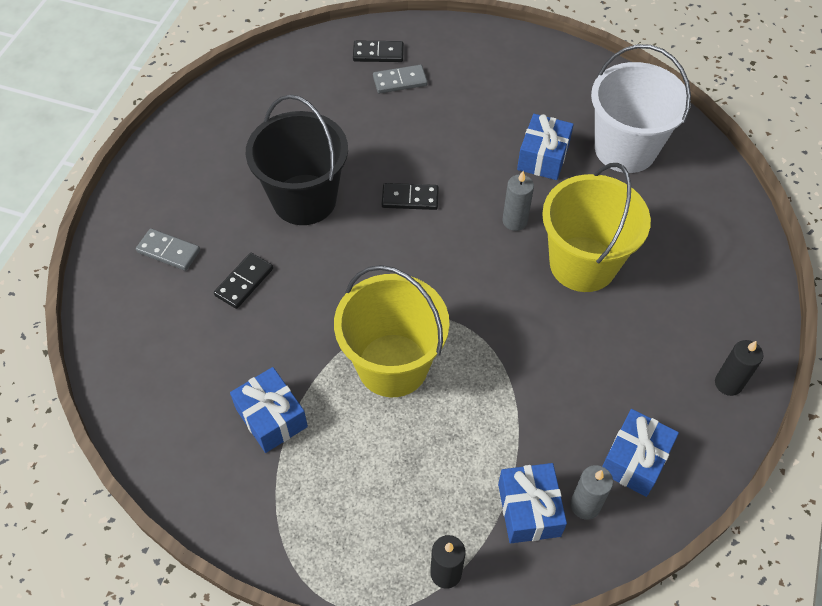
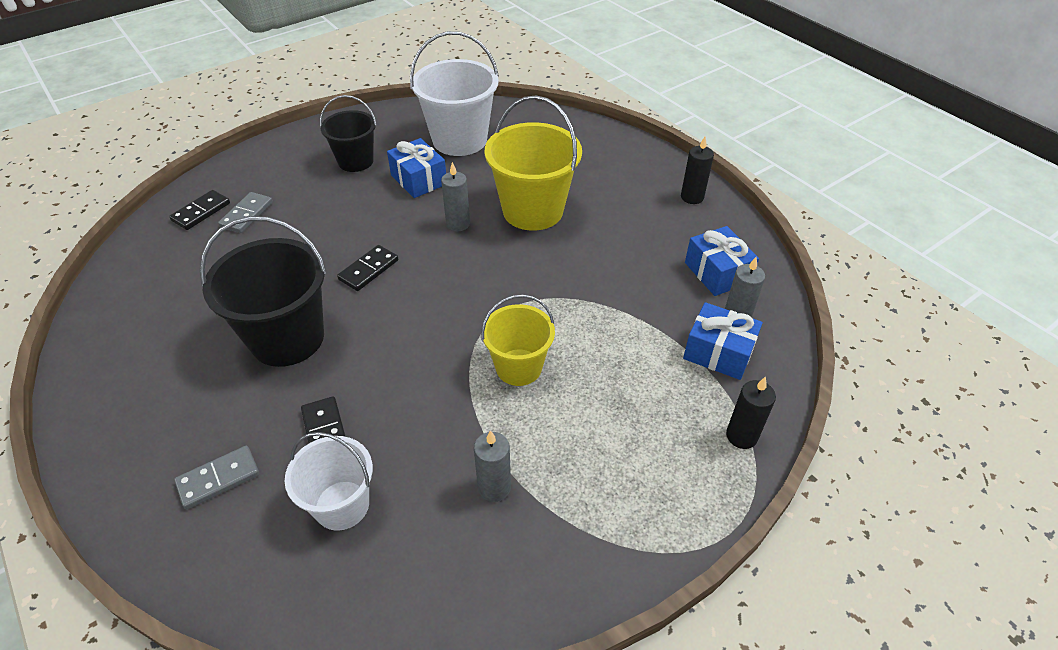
camera: 55 degrees left, 10 degrees down
(195, 334) = (342, 505): none -> white bucket
(271, 417) = (494, 487): blue gift -> grey candle
(392, 365) = (518, 367): yellow bucket -> yellow bucket, size x0.62
(524, 99) = (355, 161): none -> black bucket

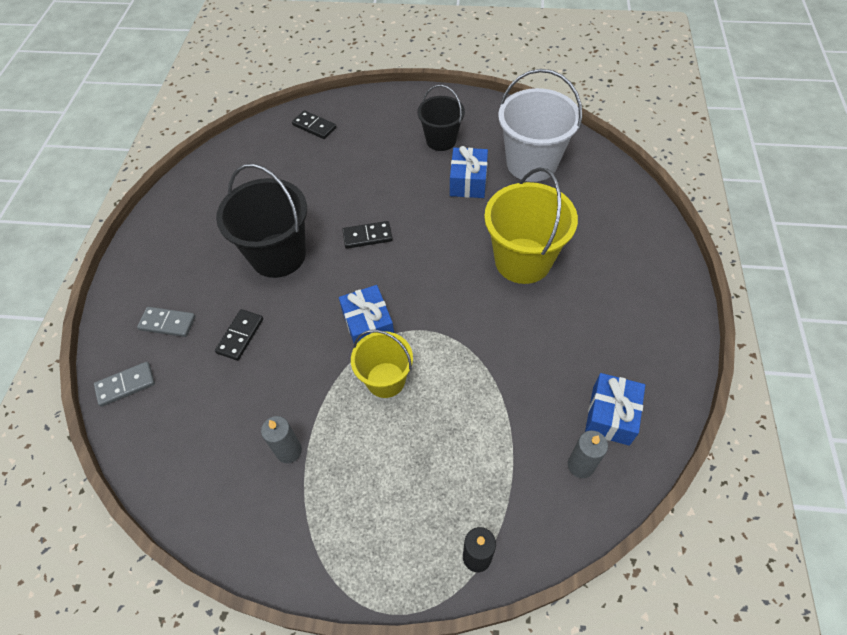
camera: 45 degrees right, 10 degrees up
(201, 212) = (314, 126): black domino -> black domino turned 45 degrees clockwise
(246, 214) = (337, 144): grey domino -> grey domino (126, 385)
(342, 505) = (205, 391): white bucket -> none
(458, 224) = (458, 237): grey candle -> none
(692, 197) = (667, 333): black candle -> none
(718, 352) = (534, 481): blue gift -> blue gift (368, 325)

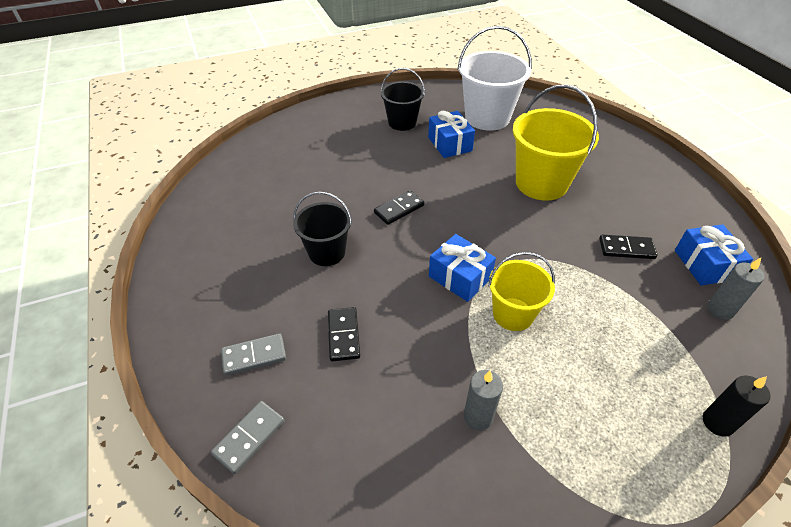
camera: 30 degrees left, 10 degrees down
(278, 255) = (327, 252): black bucket -> black bucket, size x0.62
(314, 126) = (280, 143): black domino -> black domino (626, 248)

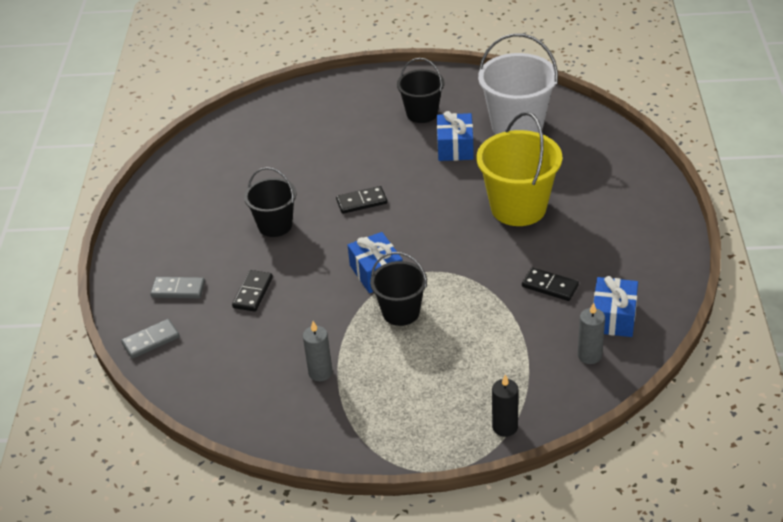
camera: 25 degrees right, 5 degrees down
(513, 314) = (401, 312): yellow bucket -> black bucket

